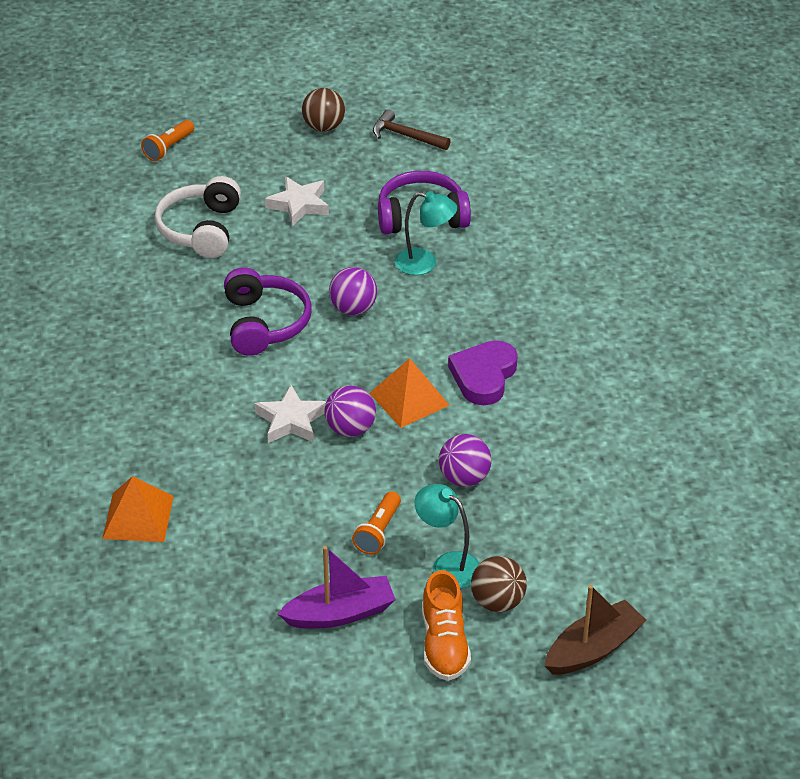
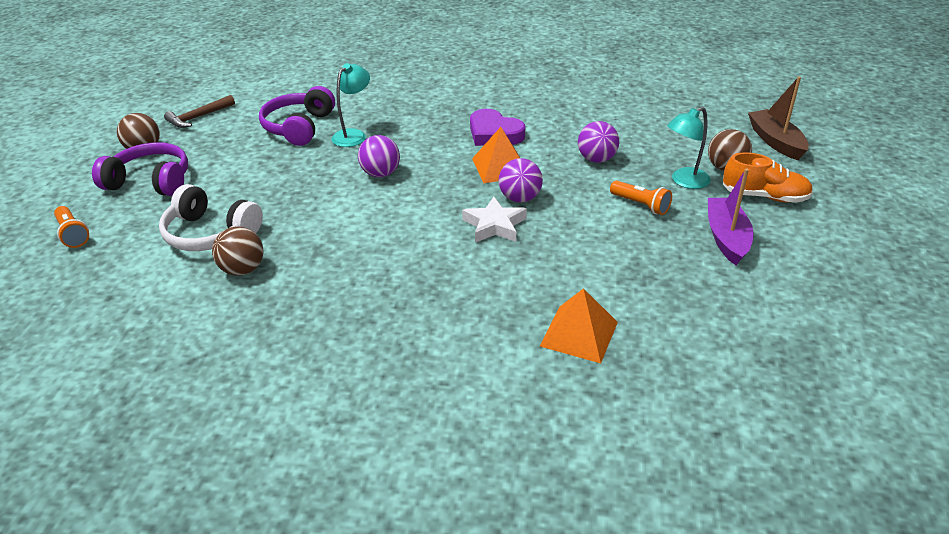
camera: 70 degrees left, 5 degrees down
(156, 271) = (243, 270): none -> brown ball
(265, 323) = (365, 219): purple headphones -> purple headphones (151, 181)
(299, 205) = (230, 177): white star -> none

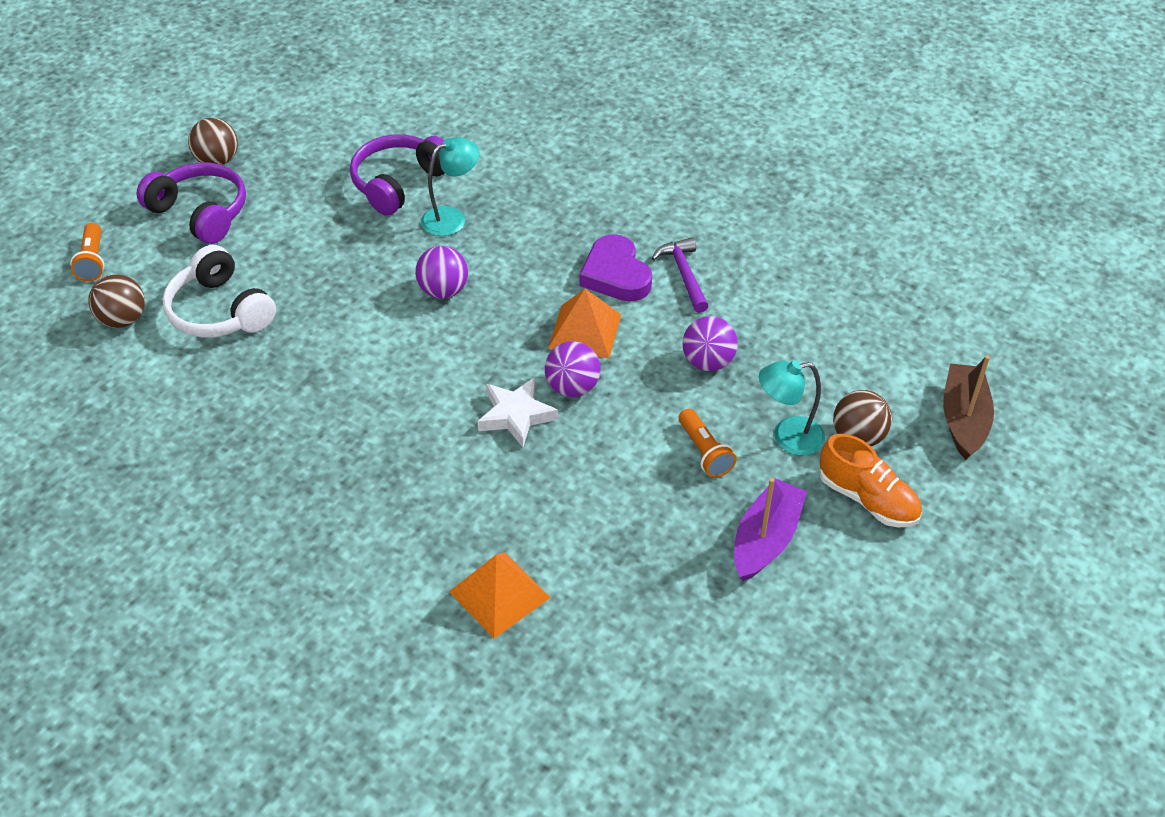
camera: 25 degrees right, 10 degrees up
(198, 117) = (299, 128): brown hammer -> none
(243, 270) = (225, 373): brown ball -> brown ball (123, 319)
(538, 122) = (683, 274): none -> purple hammer

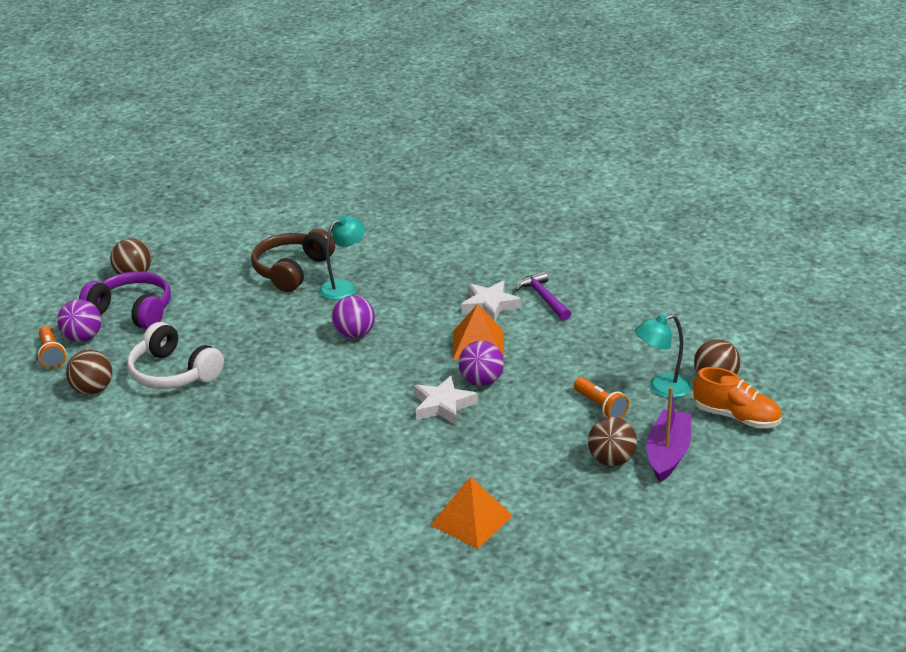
camera: 10 degrees left, 15 degrees down
(399, 183) = (292, 270): purple headphones -> brown headphones
(615, 274) = (489, 305): purple heart -> white star
(694, 536) = (611, 460): none -> brown ball
(708, 362) = (582, 350): purple ball -> purple ball (83, 338)
(963, 419) = (791, 358): brown boat -> none

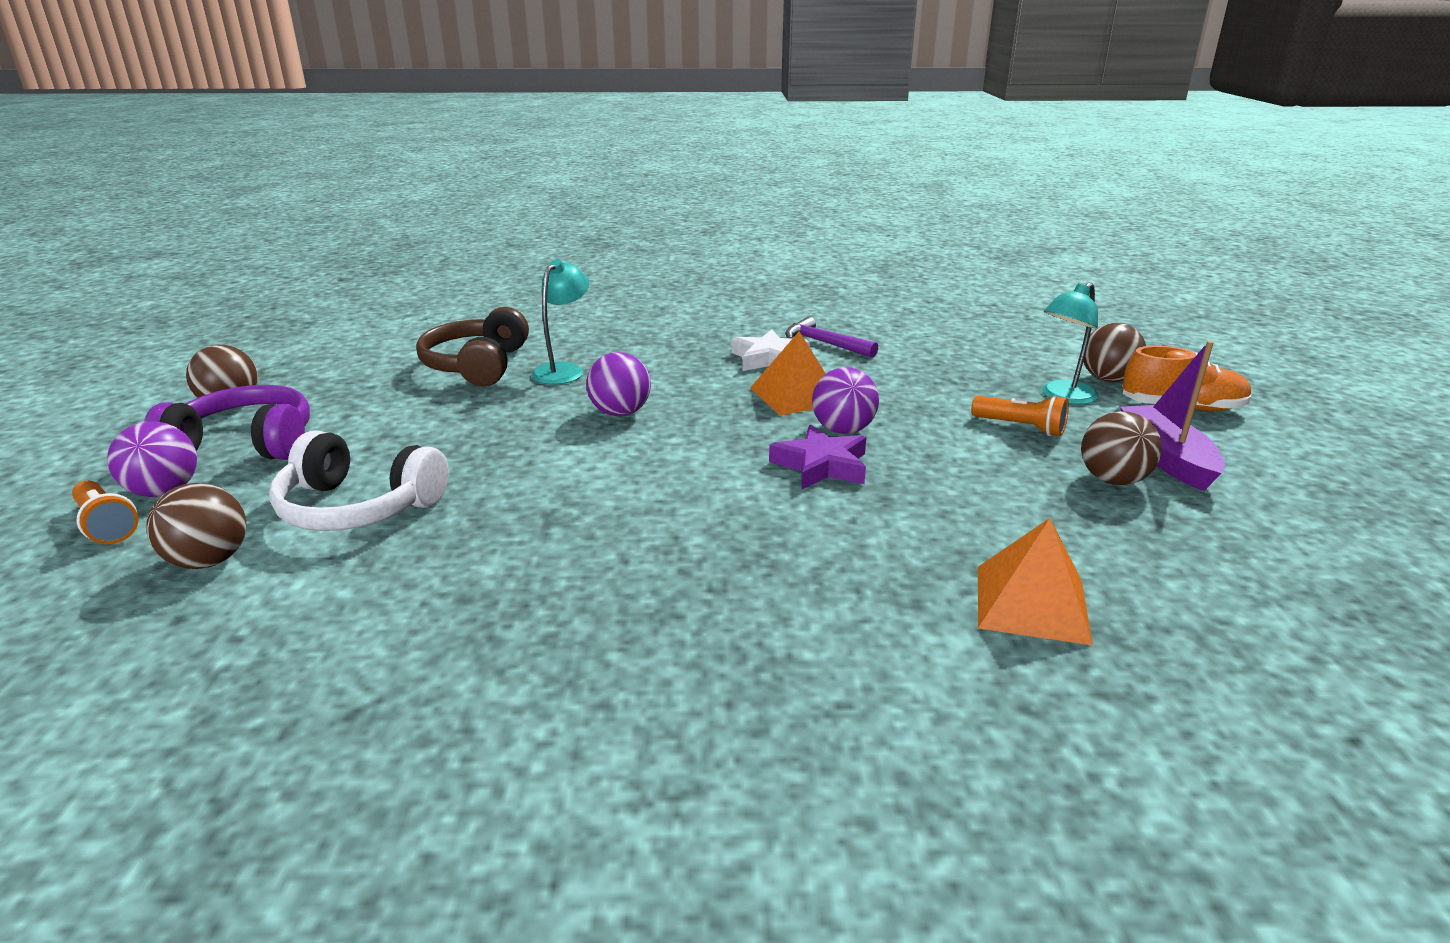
camera: 25 degrees left, 5 degrees down
(443, 405) = (821, 465): white star -> purple star

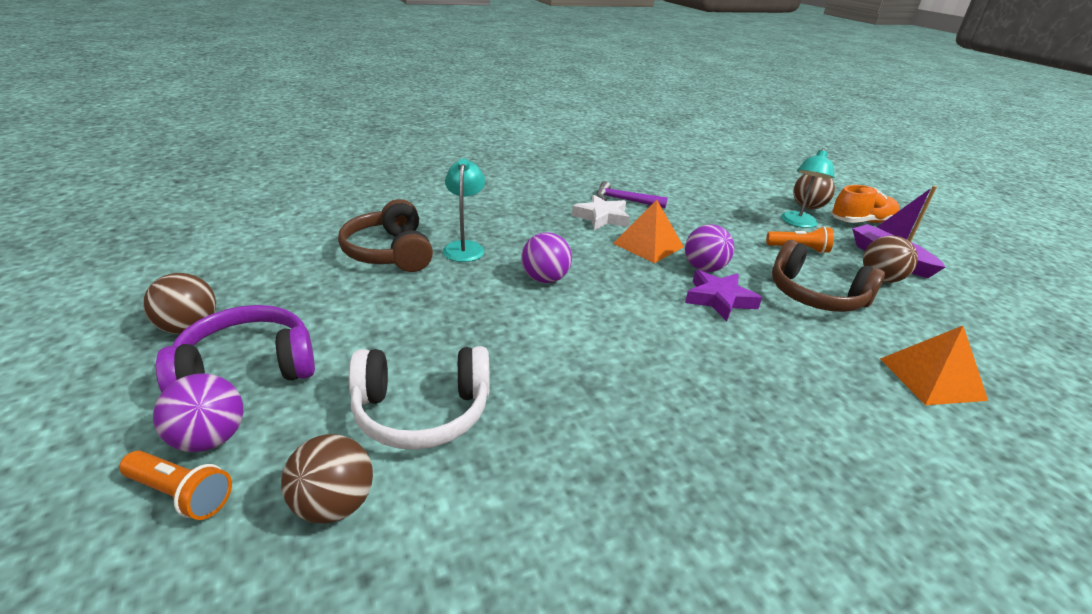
camera: 25 degrees left, 5 degrees up
(973, 483) = (815, 295): none -> brown headphones

